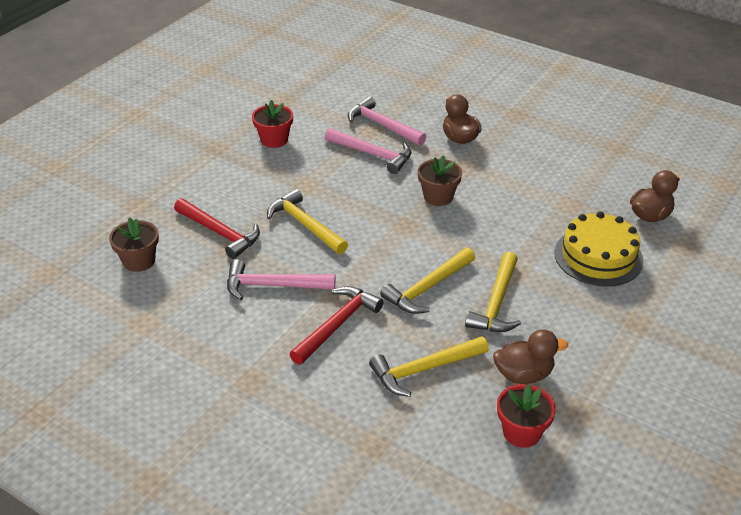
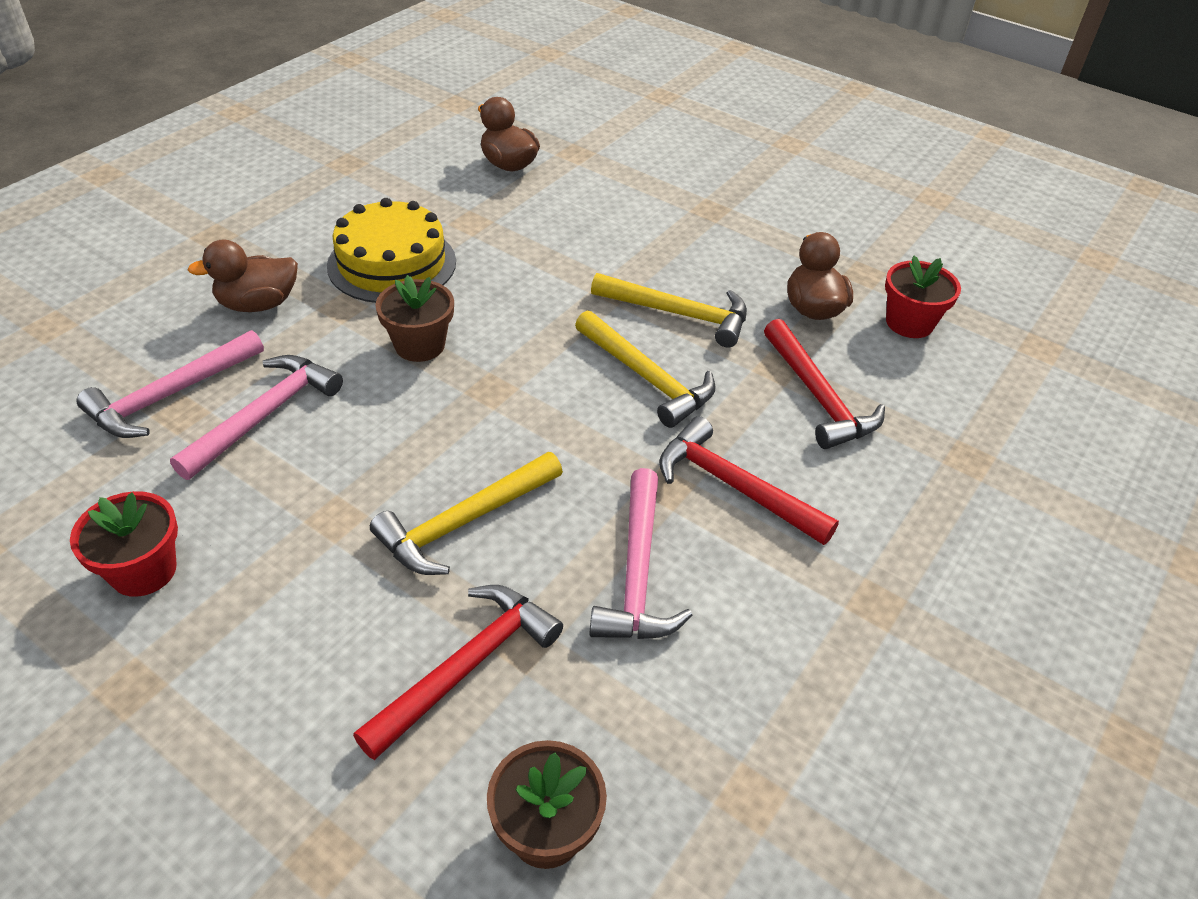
camera: 90 degrees left, 5 degrees up
(424, 369) = (818, 397): yellow hammer -> red hammer
(598, 256) = (587, 217): yellow cake -> yellow cake (392, 263)

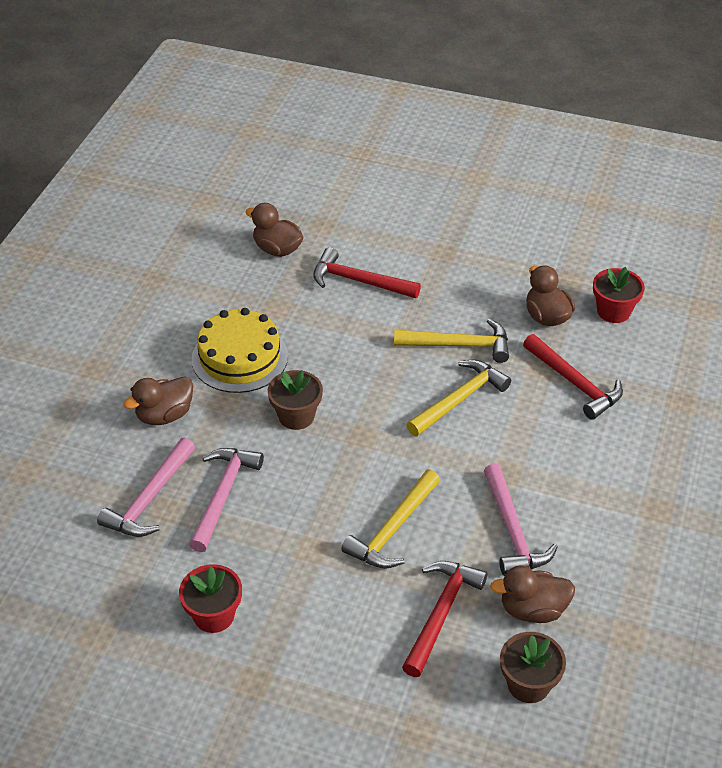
camera: 15 degrees left, 0 degrees up
(612, 704) = (532, 610): none -> brown duck
(647, 378) = (459, 399): yellow hammer -> yellow hammer turned 75 degrees counterclockwise
(734, 486) = (547, 460): red hammer -> red hammer (359, 281)

